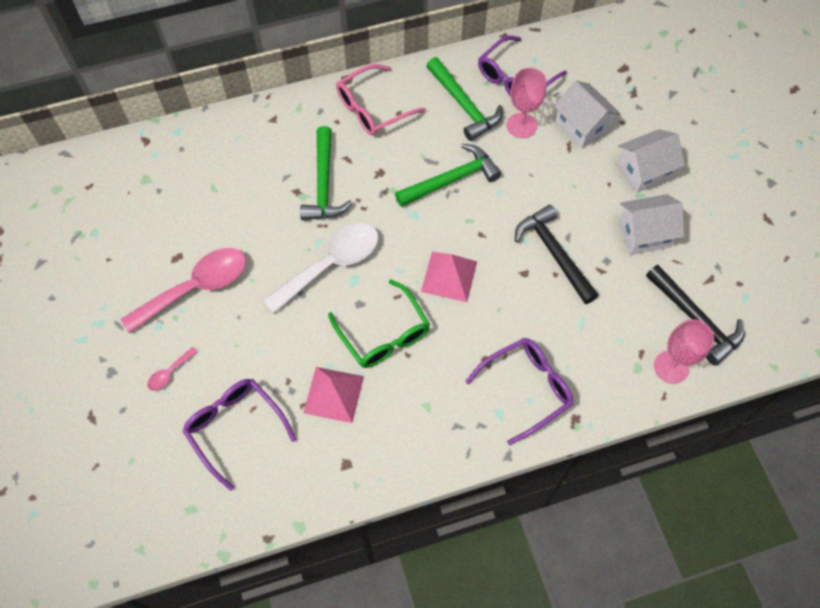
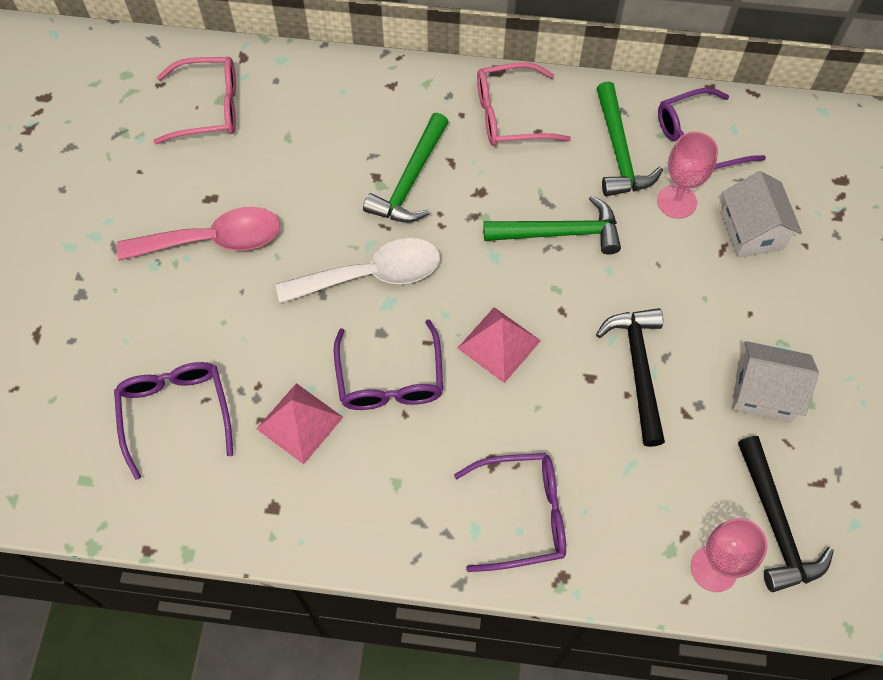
camera: 25 degrees right, 0 degrees up
(139, 189) = (210, 108): none -> pink glasses
(169, 373) = (138, 322): pink spoon -> none
(384, 335) = (390, 380): green glasses -> purple glasses
(644, 171) = (803, 316): white house -> none

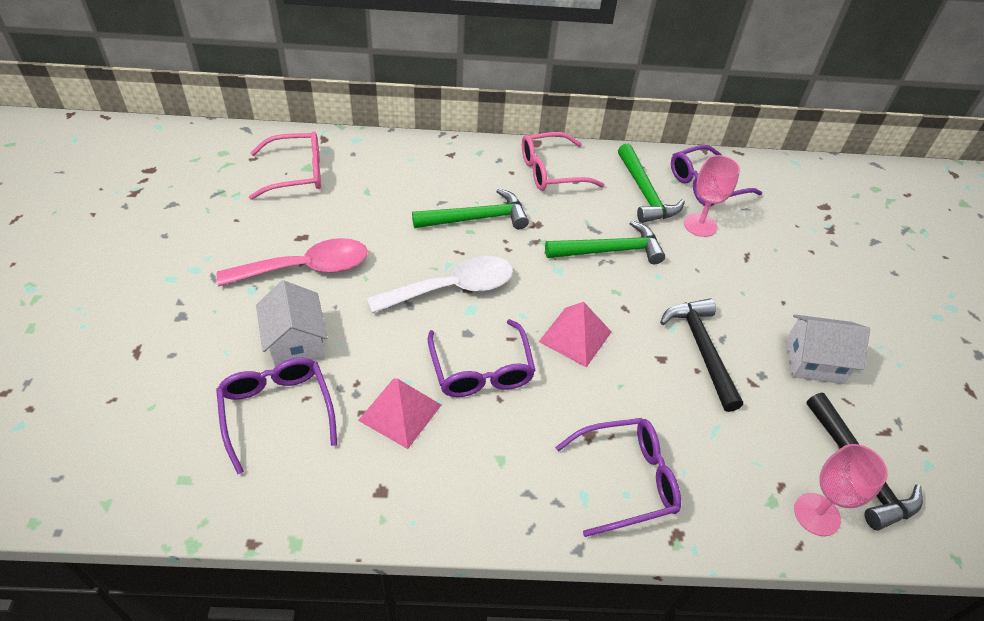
camera: 10 degrees left, 15 degrees down
(410, 180) = (476, 218): green hammer -> green hammer turned 120 degrees counterclockwise
(751, 231) = (766, 243): white house -> white house (296, 343)

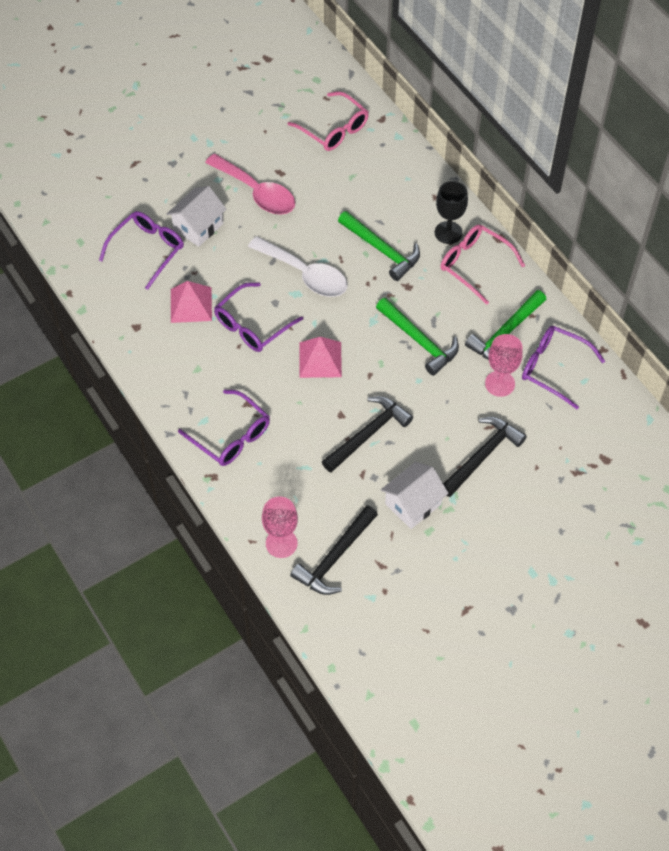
camera: 60 degrees right, 10 degrees up
(499, 167) = (448, 232): none -> black goblet
(779, 279) = (482, 455): none -> black hammer
(814, 361) = (413, 504): white house -> white house turned 75 degrees clockwise

